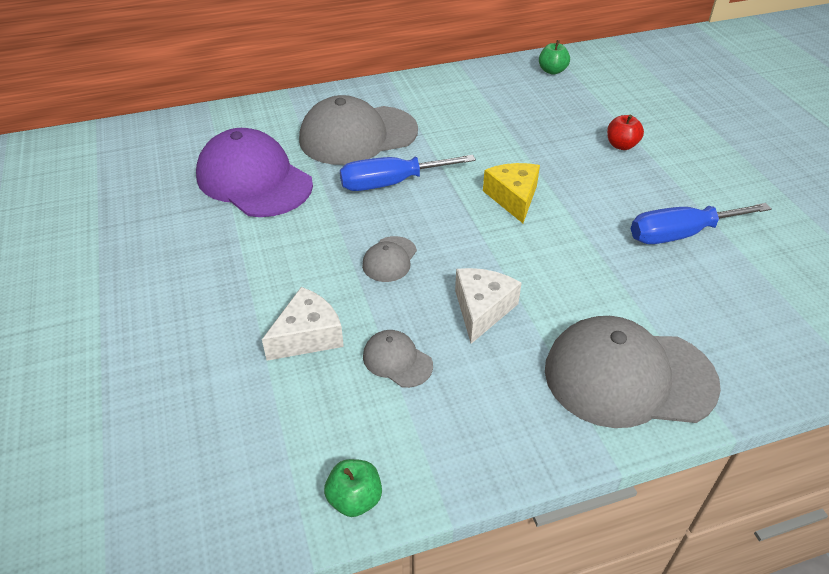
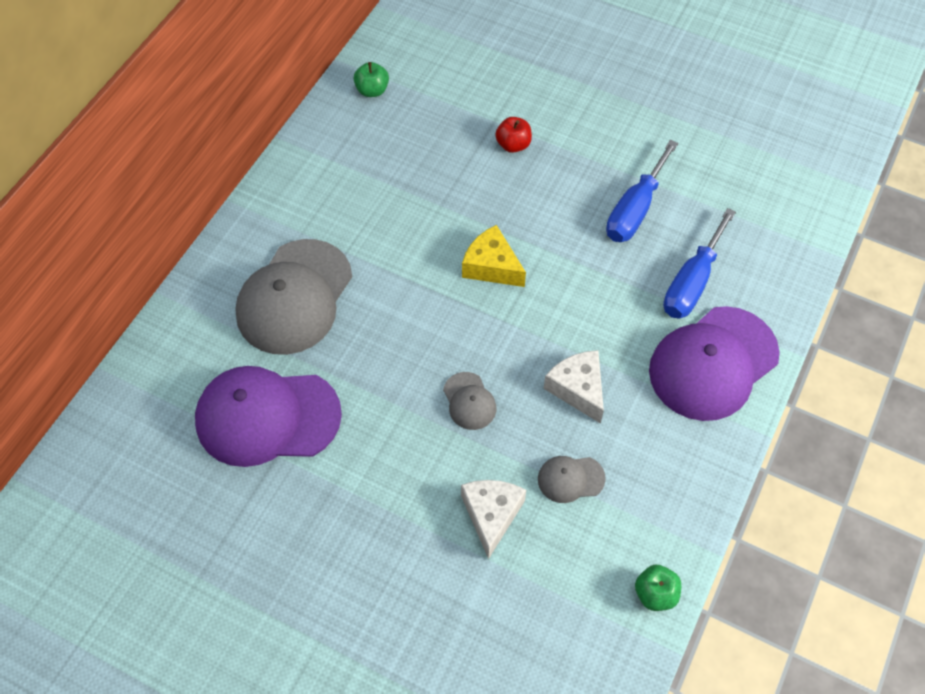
camera: 45 degrees left, 15 degrees up
(391, 183) = (384, 327): blue screwdriver -> blue screwdriver (692, 282)
(628, 377) = (713, 363): grey cap -> purple cap

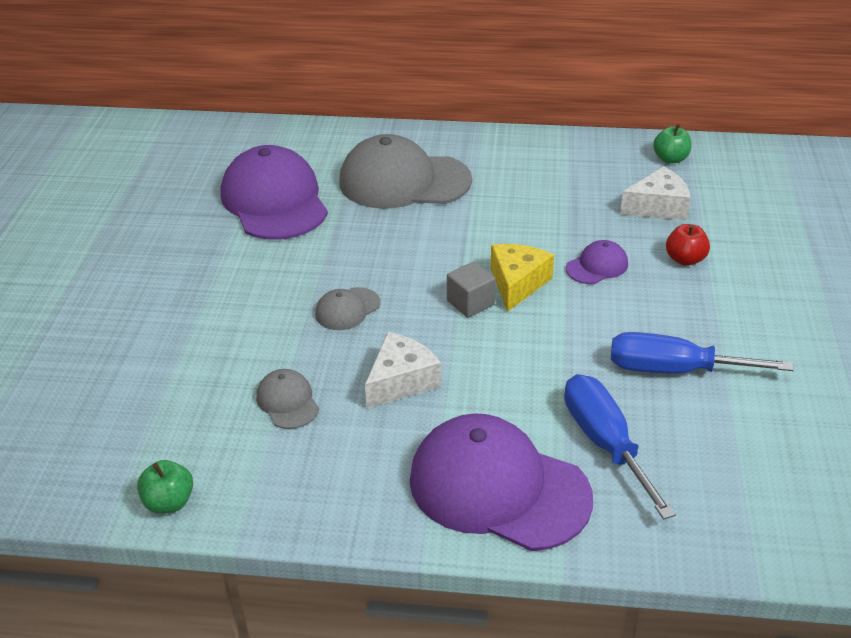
camera: 70 degrees right, 20 degrees down
(491, 515) = (224, 356): white cheese -> white cheese (658, 207)
(494, 204) = (597, 266): none -> purple cap
(501, 308) = (470, 303): none -> grey cube
(692, 282) = (605, 443): blue screwdriver -> blue screwdriver turned 60 degrees clockwise

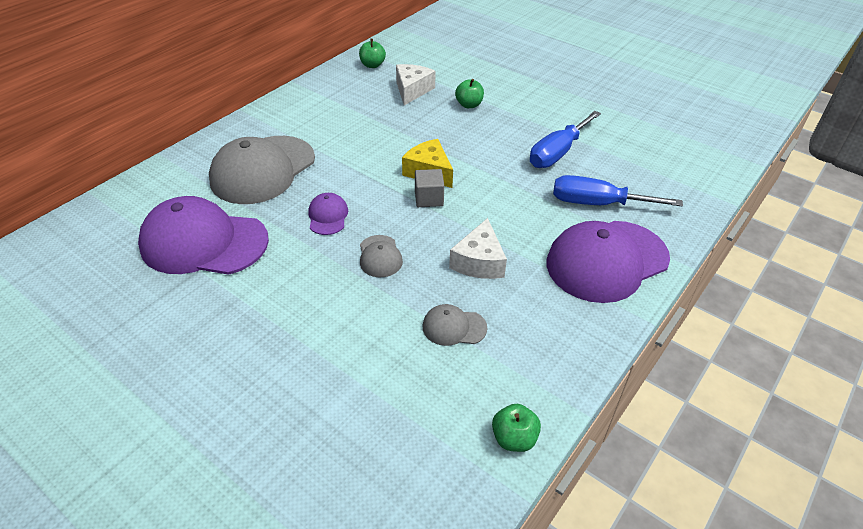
camera: 60 degrees left, 5 degrees up
(401, 381) = (479, 262): white cheese -> white cheese turned 150 degrees counterclockwise
(597, 266) = (443, 136): purple cap -> purple cap (328, 216)
(685, 259) = (469, 105): red apple -> green apple

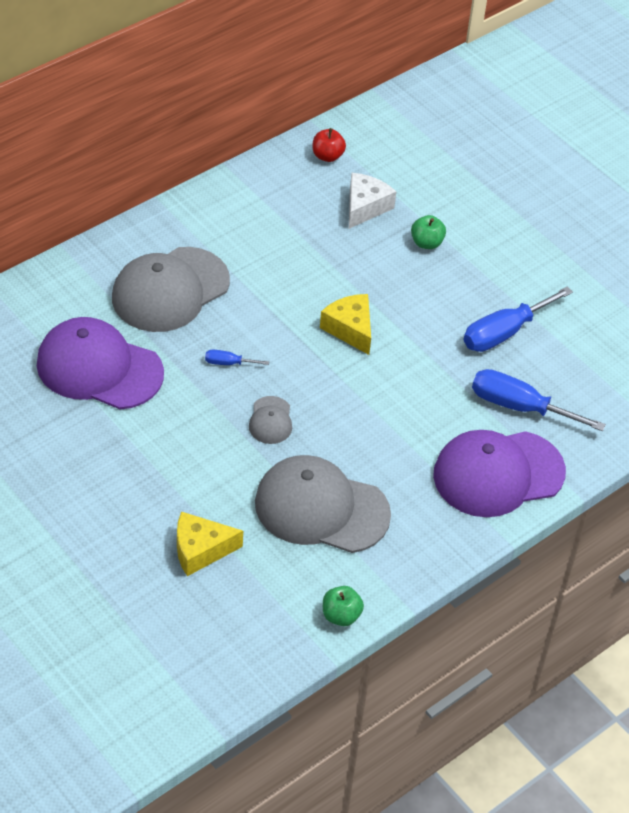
camera: 10 degrees right, 5 degrees up
(328, 216) = (228, 363): purple cap -> blue screwdriver
(339, 399) = (200, 550): none -> yellow cheese
(372, 65) = (327, 156): green apple -> red apple
(429, 198) = (339, 363): grey cube -> none
(454, 327) = (321, 508): grey cap -> grey cap, size x2.21
(479, 262) = (368, 447): white cheese -> none

